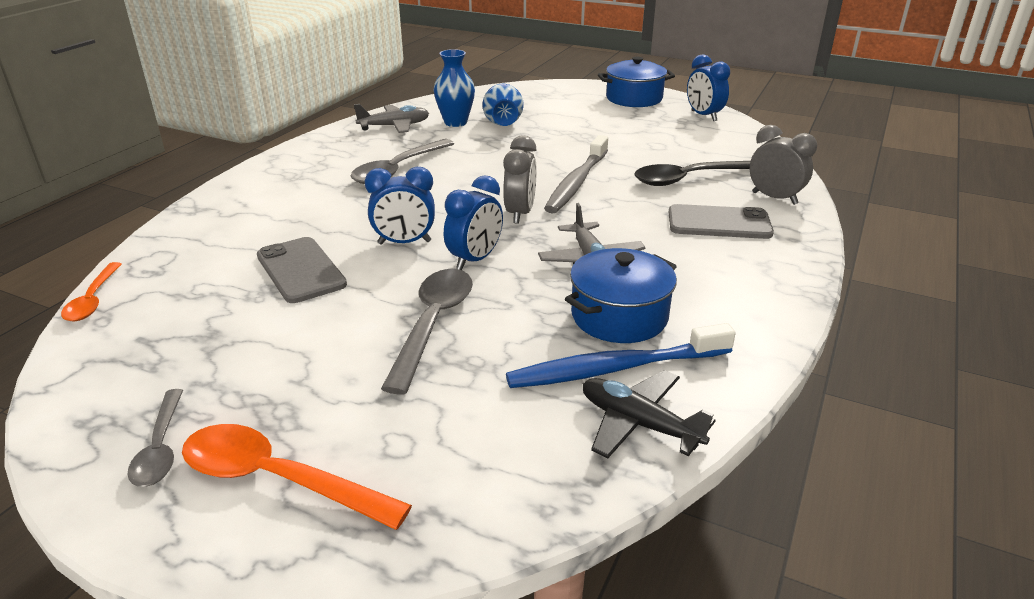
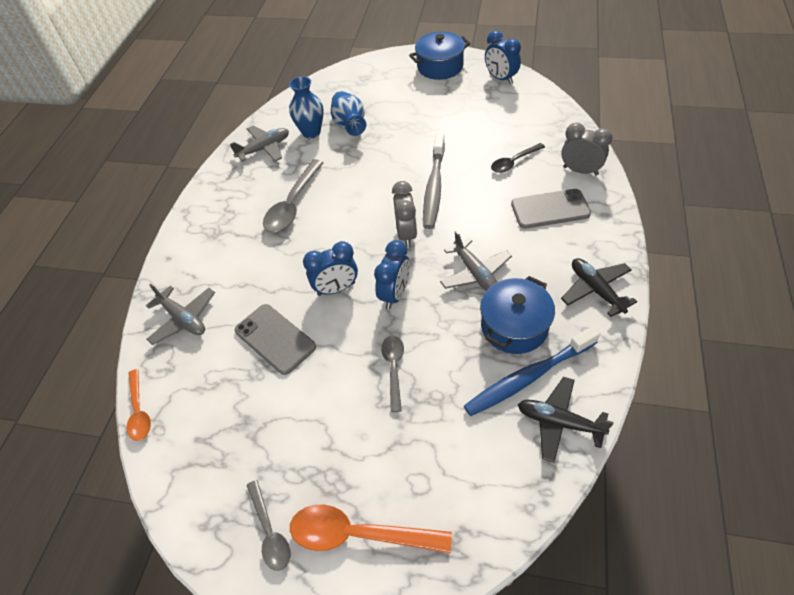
camera: 10 degrees left, 20 degrees up
(206, 235) = (183, 319): none -> grey plane
(432, 324) = (394, 369): grey spoon -> grey spoon, size x0.61
(689, 179) = (514, 162): black spoon -> black spoon, size x0.61
(752, 303) = (596, 290): none -> black plane

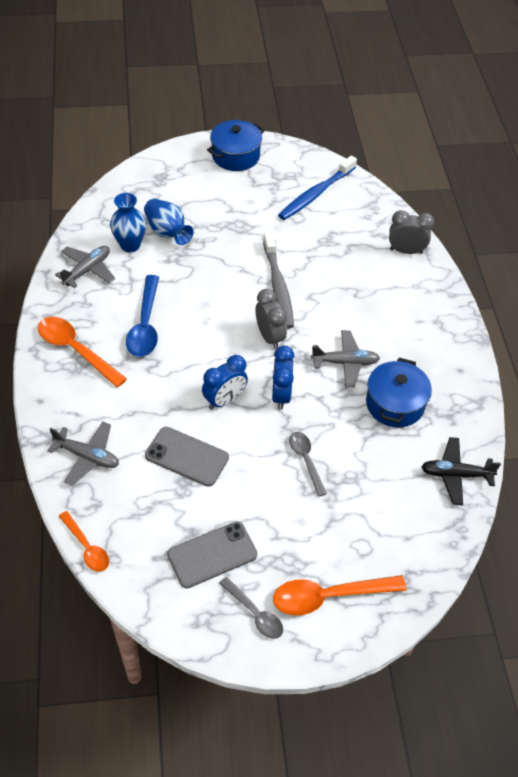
camera: 25 degrees left, 0 degrees up
(221, 217) = (76, 350): none -> orange spoon
(293, 204) = (145, 325): grey spoon -> blue spoon
(475, 273) = (345, 363): grey plane -> grey plane turned 45 degrees counterclockwise
(500, 78) = (301, 163): blue clock -> none
(514, 162) = (344, 250): black spoon -> none
(528, 377) = (420, 444): blue toothbrush -> blue toothbrush (316, 194)
(550, 209) = (391, 292): grey phone -> grey phone (212, 554)
(596, 290) = (451, 360): black plane -> none

